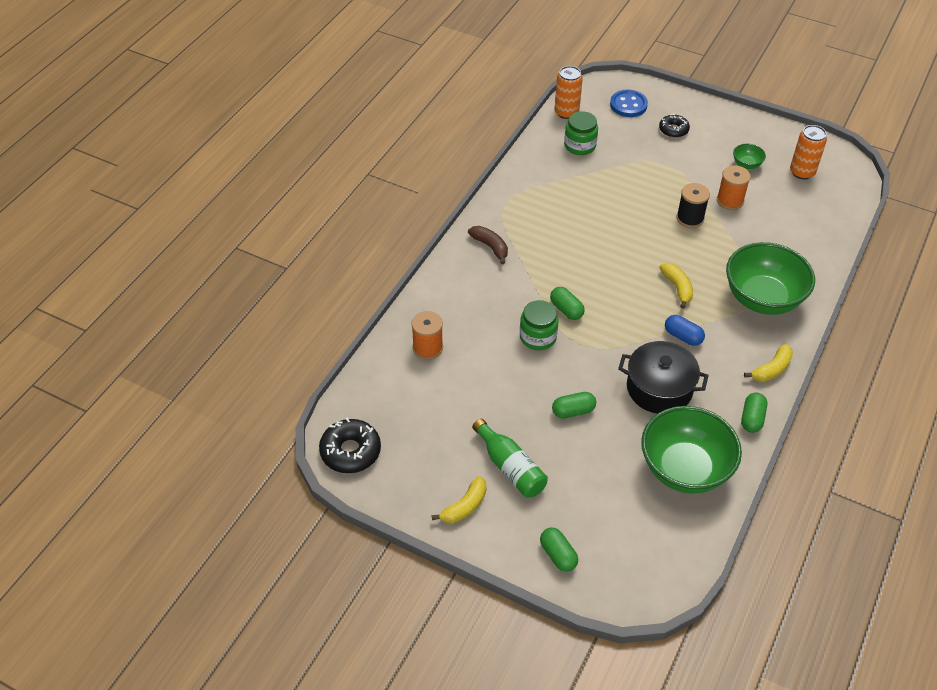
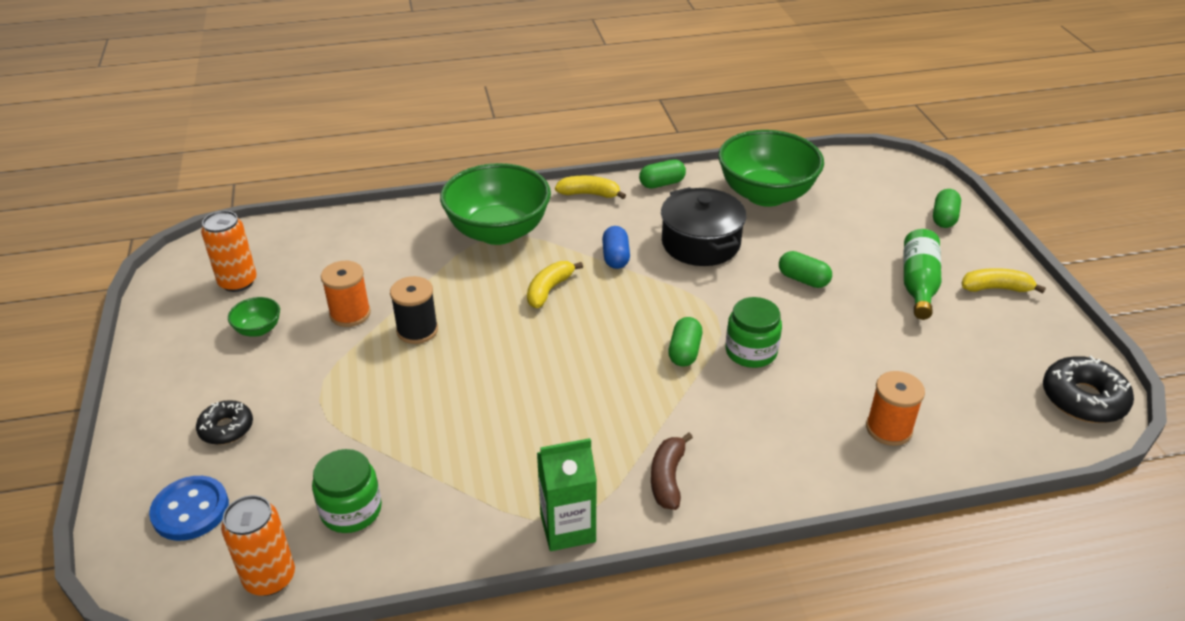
camera: 130 degrees left, 10 degrees down
(499, 200) = (568, 528): none -> green carton

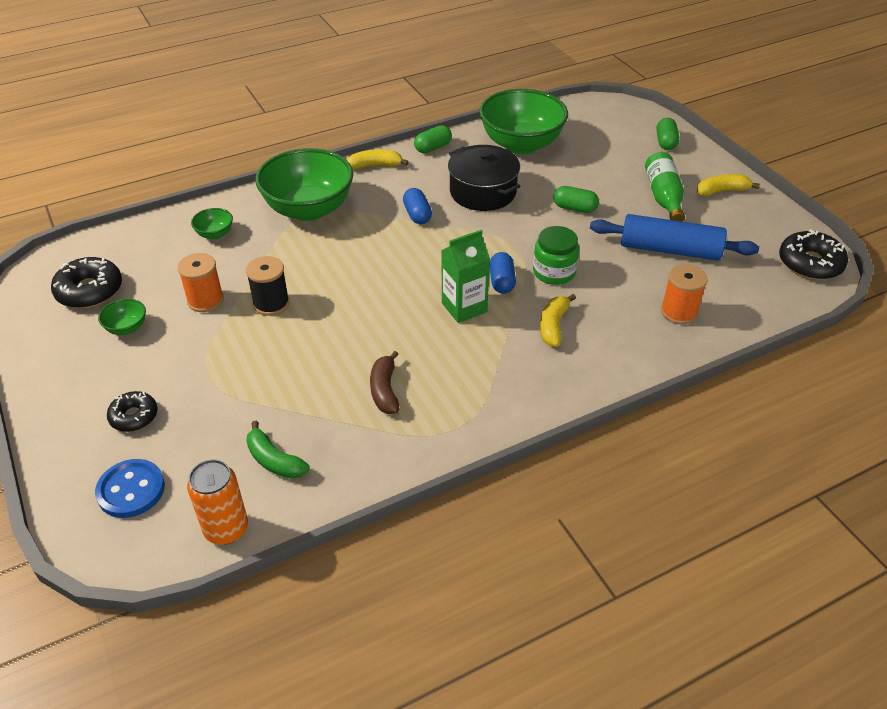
camera: 15 degrees left, 5 degrees up
(238, 282) = (89, 291): orange can -> black donut
(351, 510) = (274, 460): green jar -> green banana
(388, 242) = (215, 234): none -> green bowl
(549, 290) = (371, 251): yellow banana -> yellow banana (553, 326)
(568, 528) = (460, 437): green carton -> green carton (464, 307)
(667, 478) = (524, 382): brown banana -> brown banana (385, 390)
(684, 352) = (502, 281): green capsule -> blue capsule
(903, 350) = (669, 250): none -> blue rolling pin

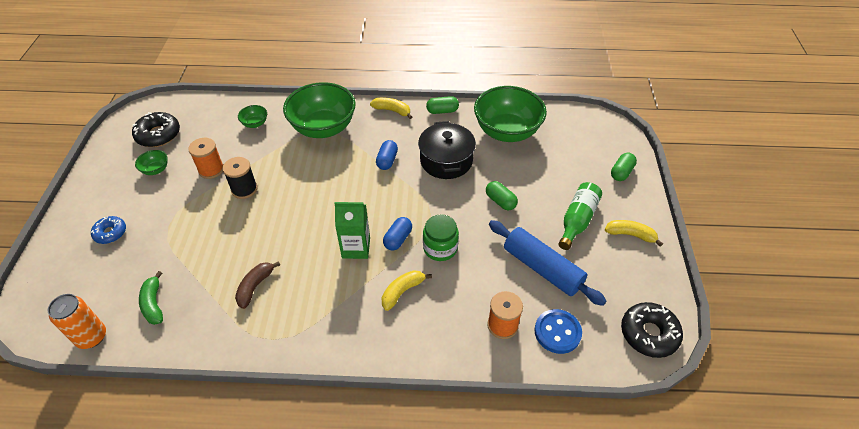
camera: 30 degrees right, 5 degrees up
(131, 490) = (69, 282): blue button -> blue button (557, 332)
(134, 416) = (110, 233): black donut -> blue donut

